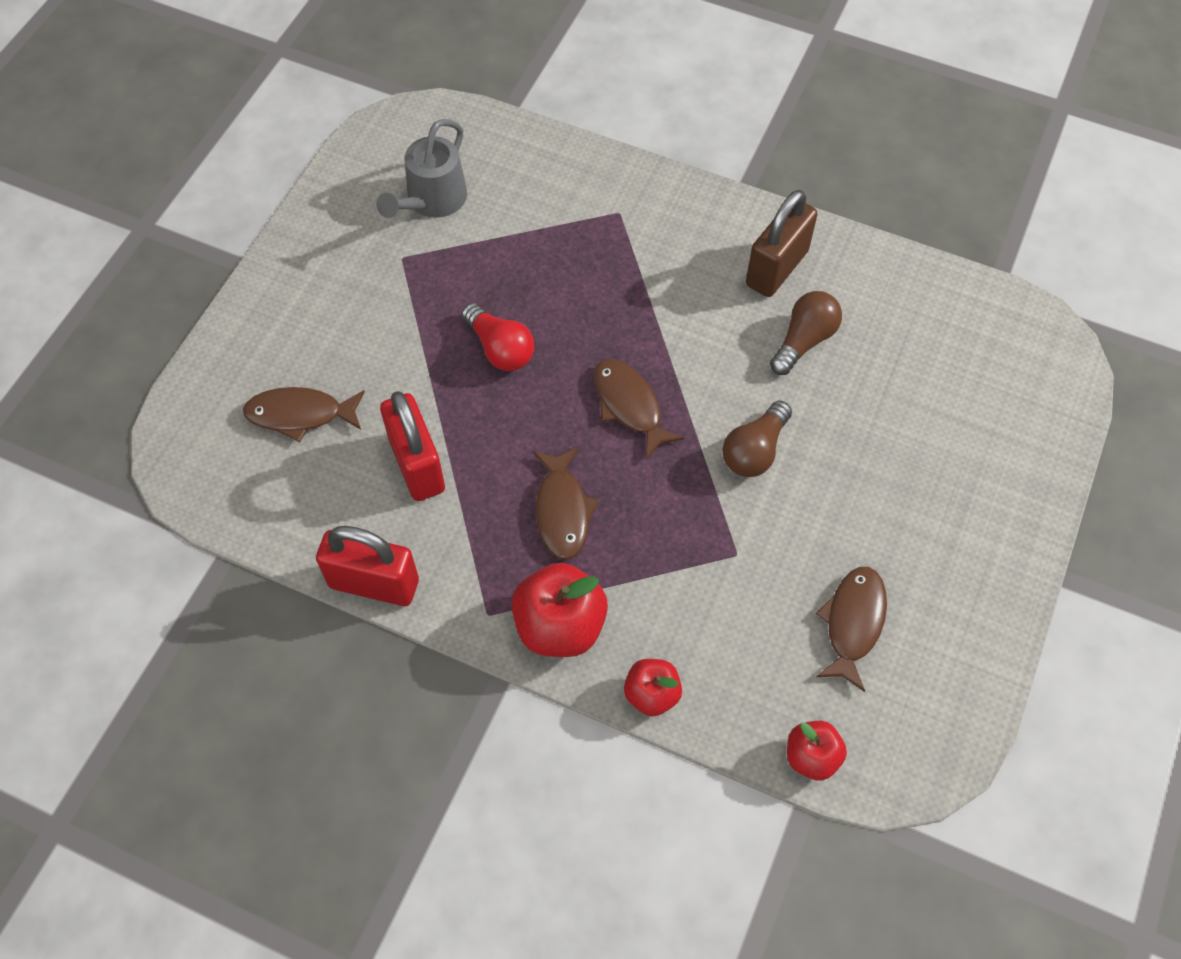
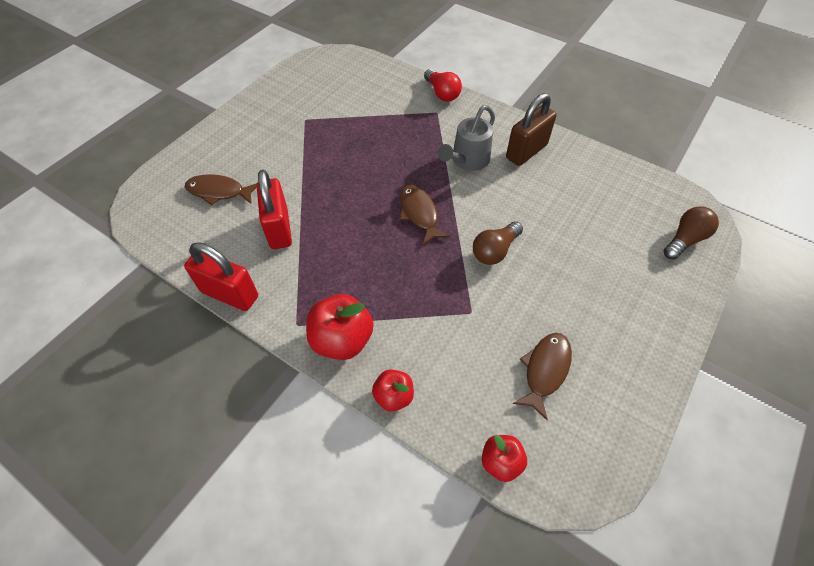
camera: 10 degrees right, 5 degrees down
(431, 202) = (330, 95): grey watering can -> grey watering can (467, 161)
(500, 349) = (348, 172): red light bulb -> red light bulb (442, 93)
(562, 511) = (362, 268): brown fish -> none
(804, 341) = (537, 192): brown light bulb -> brown light bulb (684, 240)

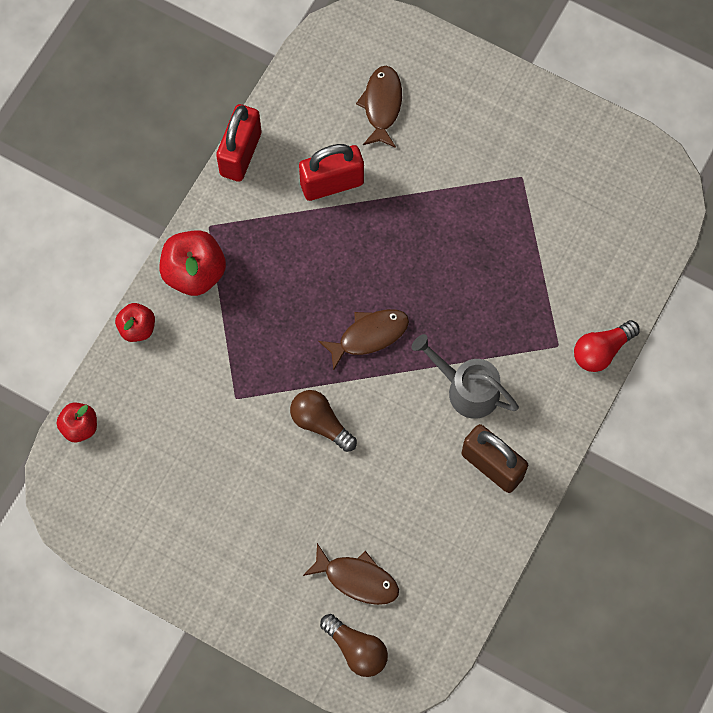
camera: 85 degrees right, 15 degrees up
(545, 370) = (172, 471): brown fish -> brown fish (357, 579)

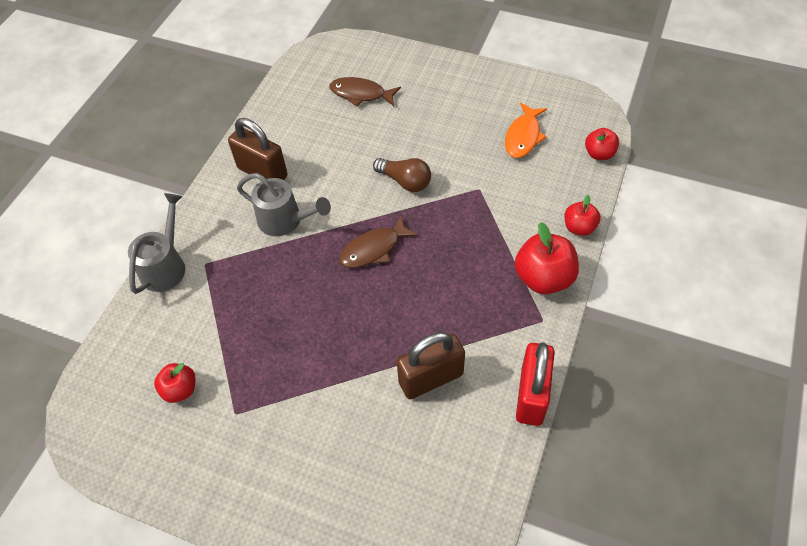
camera: 175 degrees right, 15 degrees down
(163, 469) = (523, 136): none -> orange fish
(332, 183) = (431, 378): red padlock -> brown padlock
(356, 649) = (356, 59): brown light bulb -> none
(382, 105) = (391, 473): brown fish -> none
(575, 207) = (180, 389): none -> red apple
(601, 351) = (166, 265): red light bulb -> grey watering can

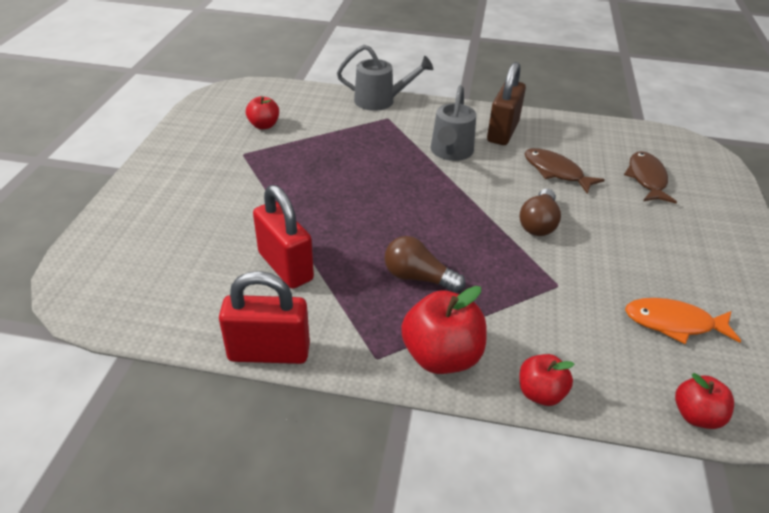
camera: 75 degrees right, 15 degrees down
(374, 249) = (437, 210): brown fish -> brown fish (556, 172)
(431, 378) = (285, 266): brown padlock -> red padlock
(458, 278) = (418, 277): none -> brown light bulb

